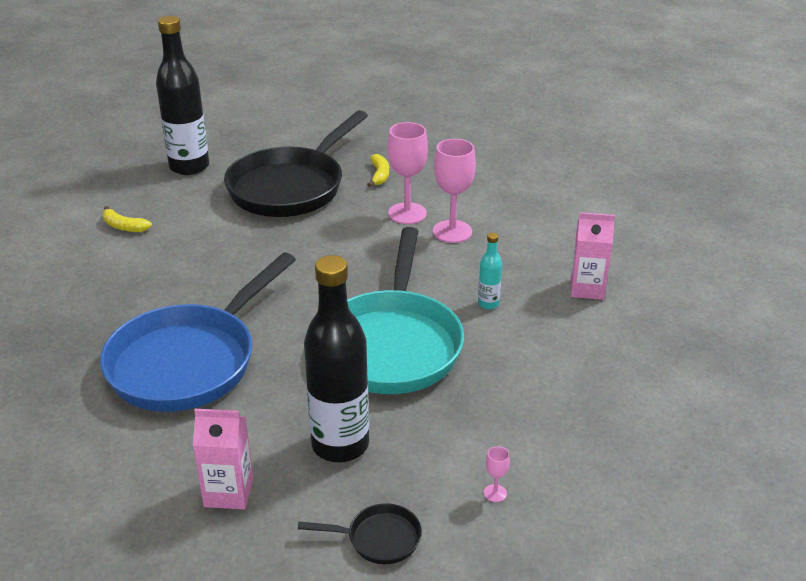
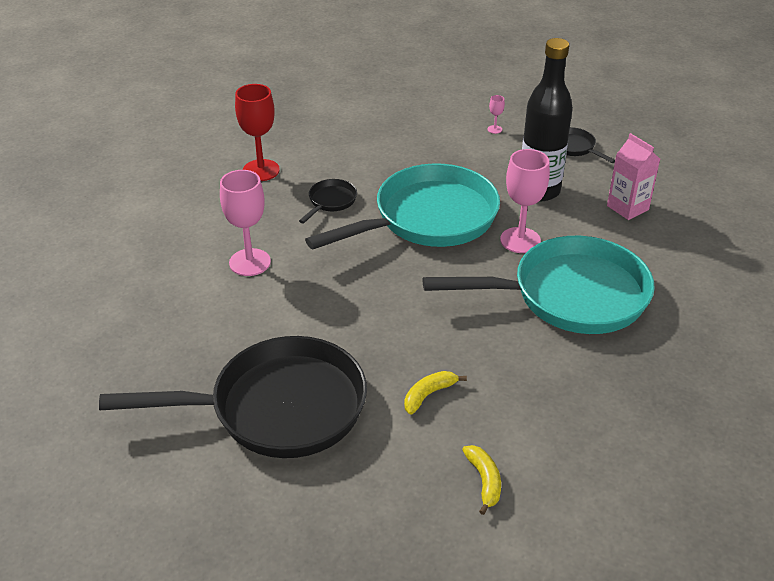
camera: 130 degrees left, 5 degrees up
(189, 167) = (321, 529): black bottle -> none
(189, 361) = (570, 295): blue pan -> turquoise pan
(379, 175) = (190, 359): yellow banana -> yellow banana (428, 395)
(407, 213) = (246, 302): pink goblet -> pink goblet (520, 240)
(488, 304) = (331, 201): turquoise bottle -> black pan
(587, 288) = (261, 170): pink carton -> red goblet

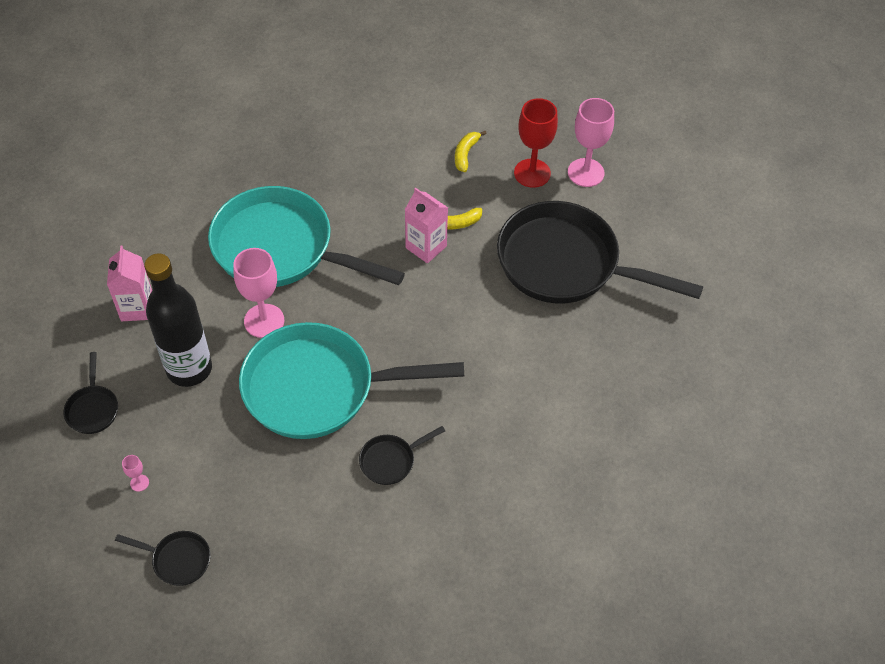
camera: 150 degrees left, 15 degrees up
(250, 262) = (513, 418): pink goblet -> pink goblet (585, 172)
(261, 170) = (431, 551): red goblet -> red goblet (532, 173)
(427, 111) = (178, 560): none -> black pan
(438, 358) = (426, 247): none -> pink carton

